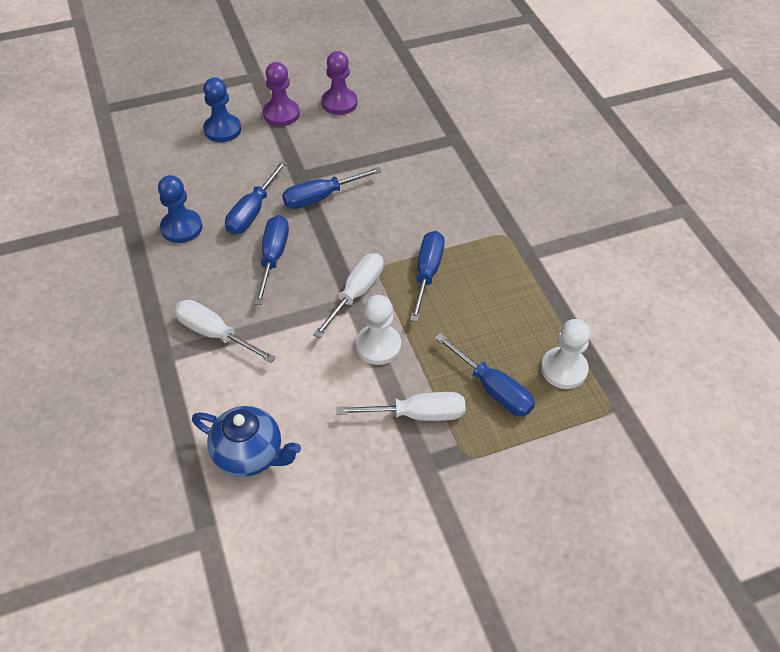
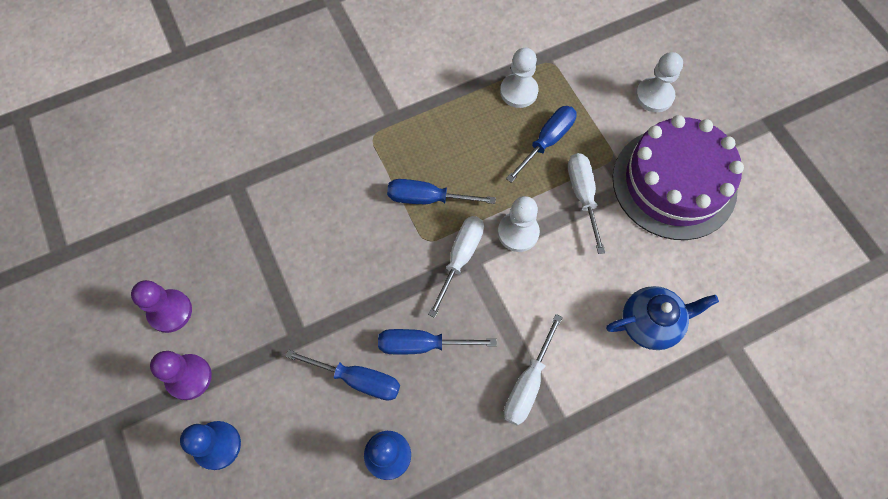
camera: 95 degrees left, 15 degrees up
(249, 454) = (650, 323): blue teapot -> blue teapot turned 60 degrees clockwise
(321, 197) = (330, 309): blue screwdriver -> none
(356, 293) = (460, 258): white screwdriver -> white screwdriver turned 90 degrees clockwise
(425, 520) = (674, 183): none -> purple cake
(561, 524) = (654, 96): none -> white pawn

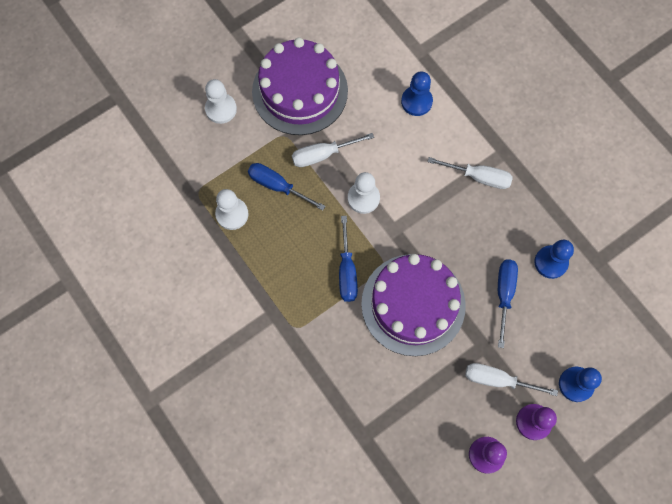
camera: 100 degrees left, 5 degrees up
(370, 265) = (413, 304): none -> purple cake
(422, 345) = (467, 253): blue screwdriver -> none
(460, 258) = (394, 237): white screwdriver -> white screwdriver (498, 380)
(650, 323) = (416, 101): blue teapot -> blue pawn

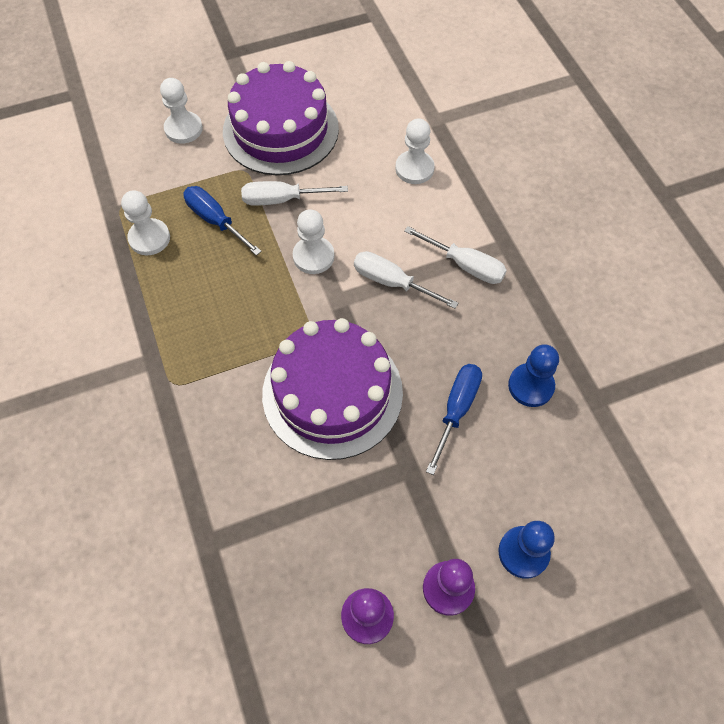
camera: 15 degrees right, 10 degrees down
(347, 271) = (262, 333): blue screwdriver -> none
(416, 101) = (414, 169): blue pawn -> white pawn
(498, 380) = (415, 517): white screwdriver -> white screwdriver (392, 282)

